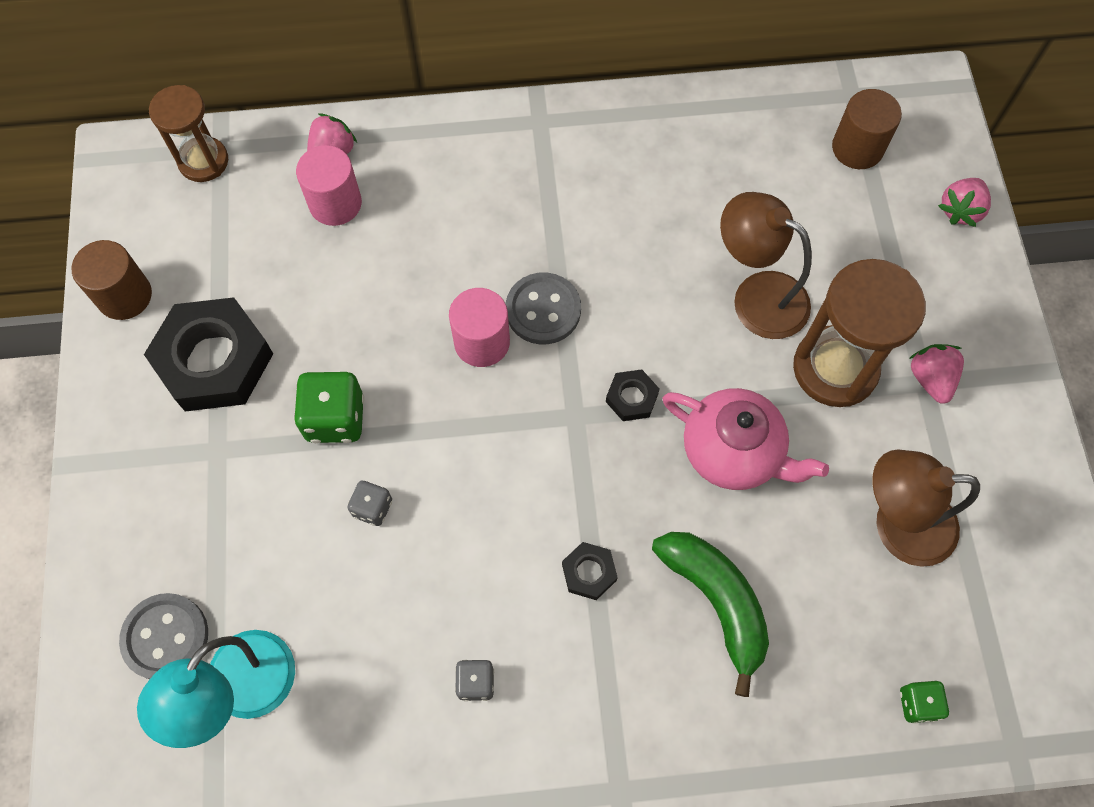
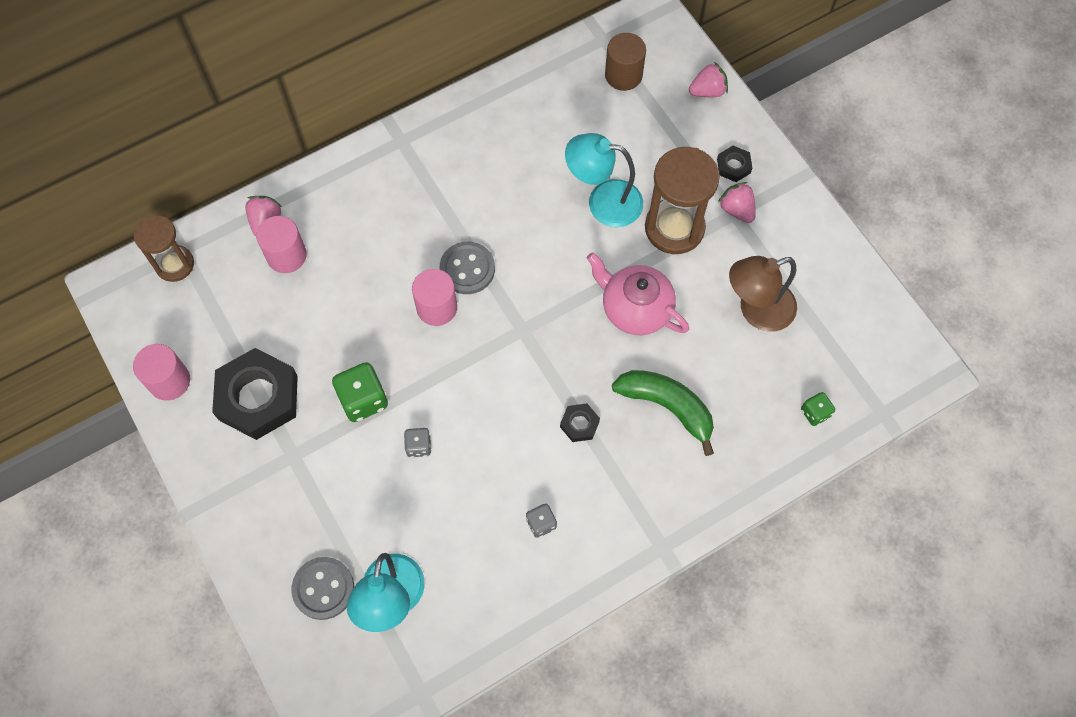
camera: 25 degrees left, 0 degrees up
(125, 296) = (169, 381): brown cylinder -> pink cylinder
(631, 398) = (553, 302): black nut -> black nut (733, 166)
(733, 451) = (635, 308): pink teapot -> pink teapot turned 150 degrees counterclockwise
(757, 296) = (603, 201): brown lamp -> turquoise lamp
(960, 210) = (707, 91): pink strawberry -> pink strawberry turned 120 degrees counterclockwise

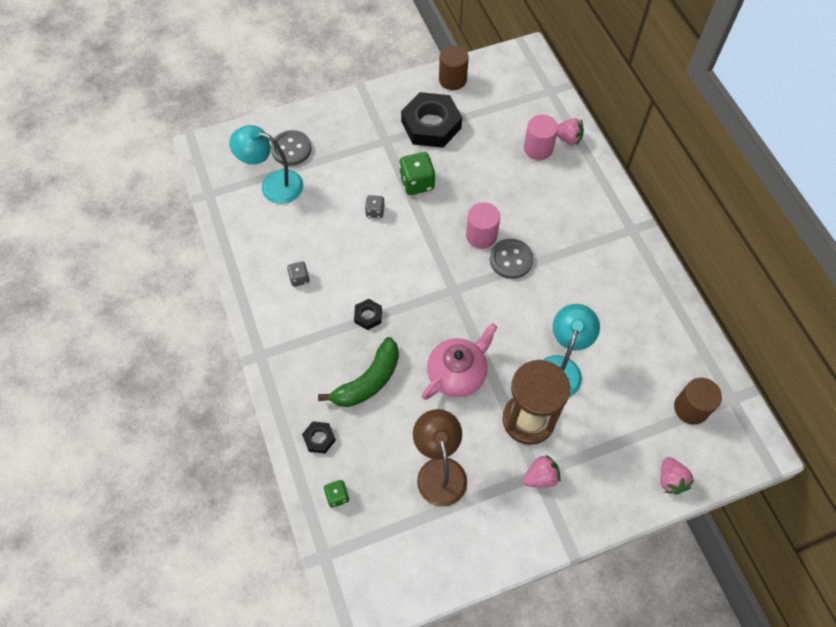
camera: 100 degrees right, 5 degrees down
(169, 381) = (452, 80): pink cylinder -> brown cylinder
(175, 264) = (539, 86): brown hourglass -> none
(733, 166) = (586, 485): black nut -> black nut (319, 438)

